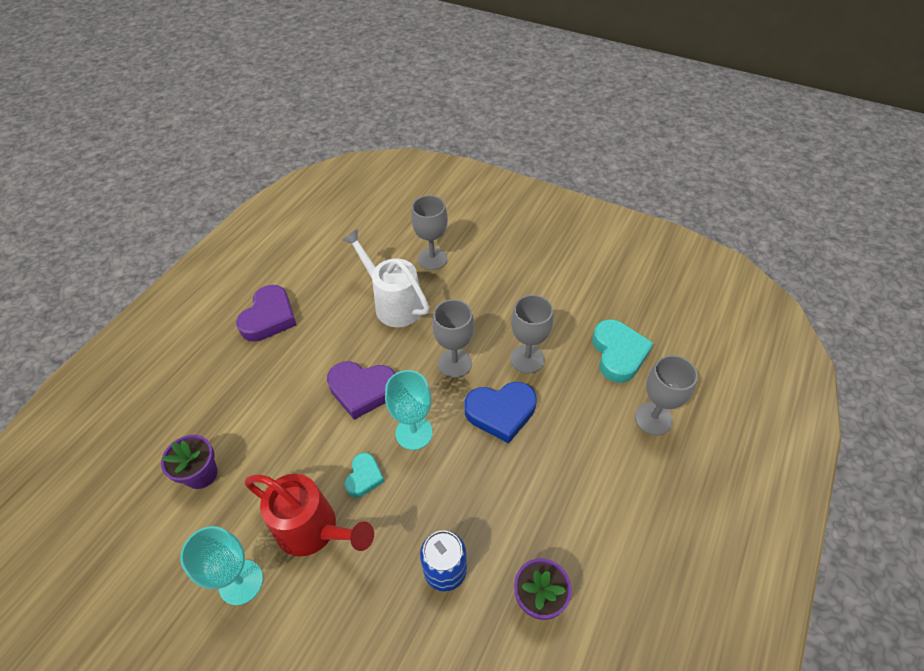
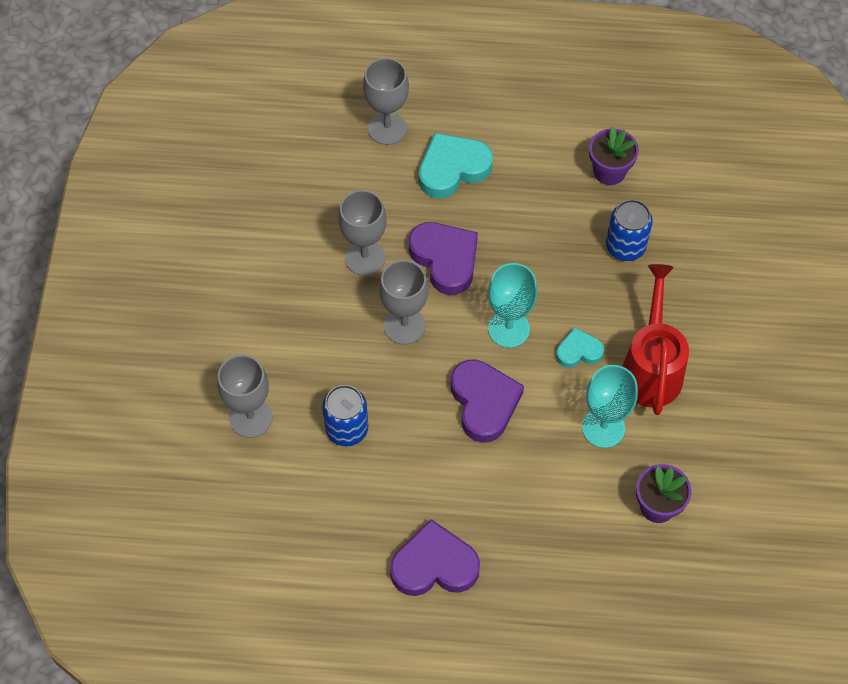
camera: 115 degrees left, 10 degrees up
(241, 582) = (727, 403): turquoise goblet -> turquoise goblet (603, 428)
(393, 303) = (347, 429): white watering can -> blue can
(501, 412) = (445, 259): blue heart -> purple heart
(618, 353) = (317, 175): turquoise heart -> turquoise heart (452, 169)

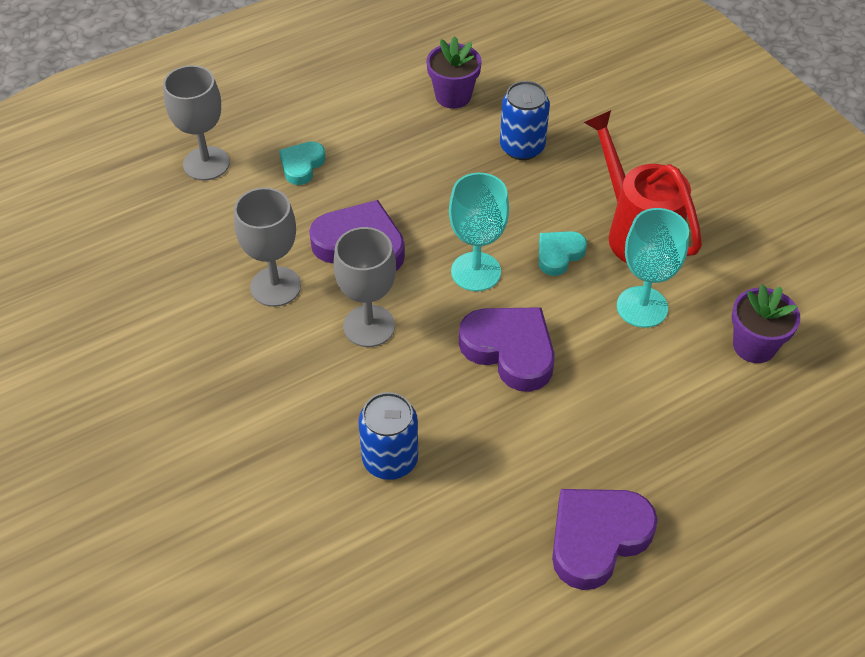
camera: 35 degrees left, 10 degrees down
(251, 418) = (272, 512): grey goblet -> none
(452, 169) = (302, 165): turquoise heart -> turquoise heart, size x0.57

